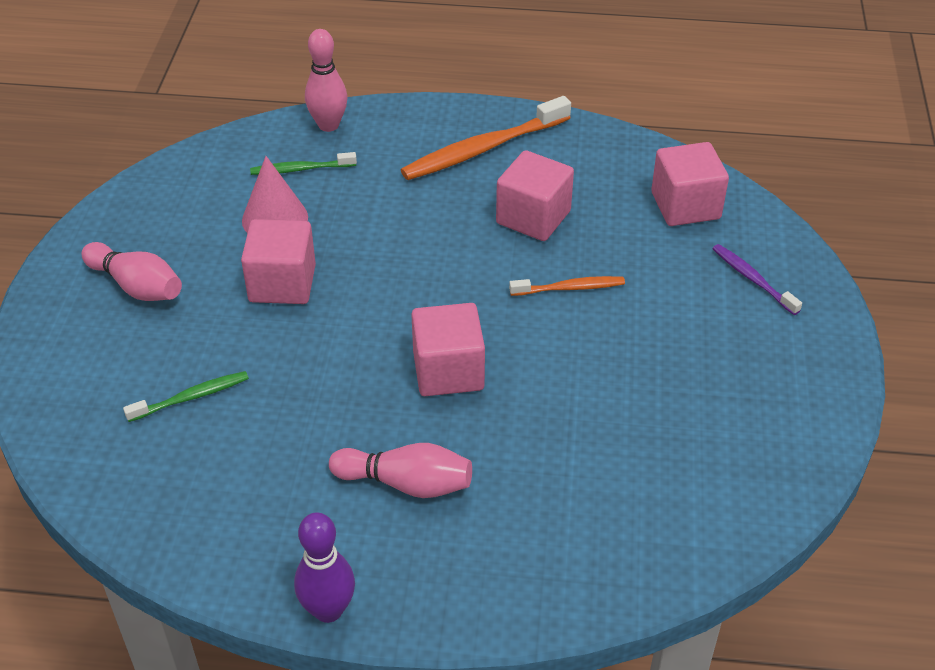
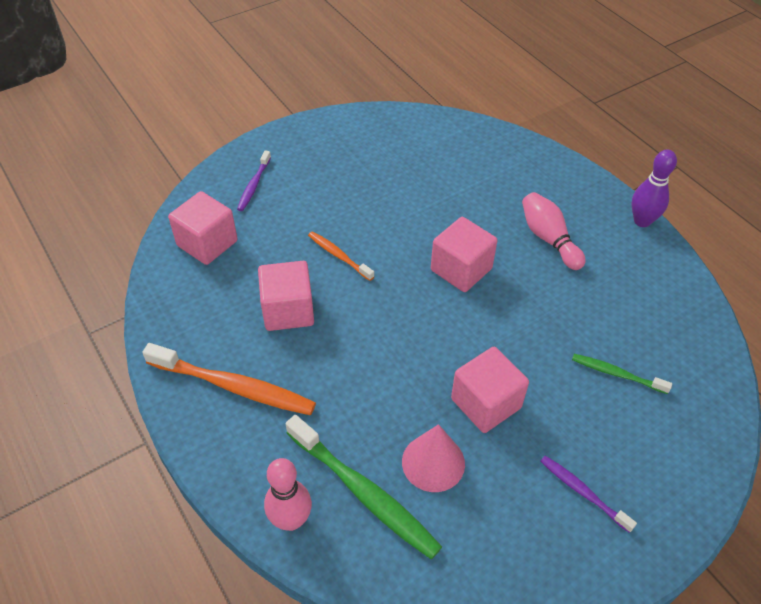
camera: 130 degrees left, 5 degrees up
(137, 286) = (583, 492): pink bowling pin -> purple toothbrush
(301, 169) = (364, 492): green toothbrush -> green toothbrush, size x1.84

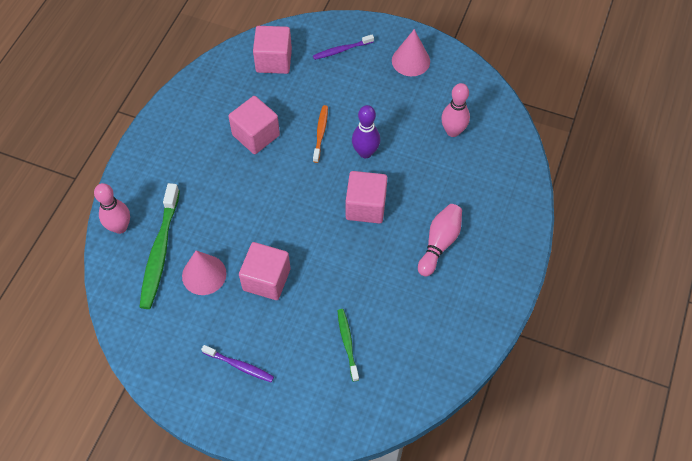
camera: 55 degrees right, 10 degrees up
(234, 386) = (182, 145): orange toothbrush -> none
(320, 145) = (410, 61): none -> pink cone
(430, 162) = (453, 131): none -> pink bowling pin
(583, 492) = (239, 366): purple toothbrush -> purple toothbrush turned 105 degrees clockwise
(642, 221) = (511, 294): purple bowling pin -> purple bowling pin (365, 152)

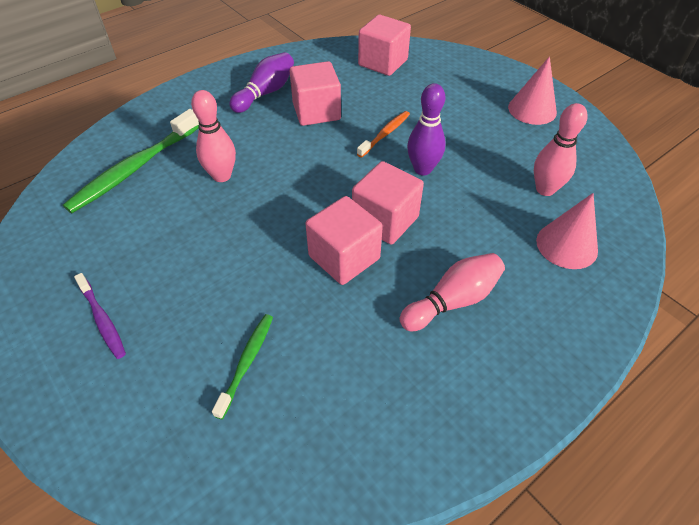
camera: 30 degrees right, 10 degrees down
(120, 227) = (121, 133): pink bowling pin -> pink bowling pin (222, 176)
(203, 135) = (265, 93): none -> purple bowling pin
(204, 274) = (155, 208): pink cone -> pink cone (566, 245)
(266, 279) = (214, 243): pink cube -> pink cube (344, 257)
(341, 50) = (459, 77): purple toothbrush -> none

